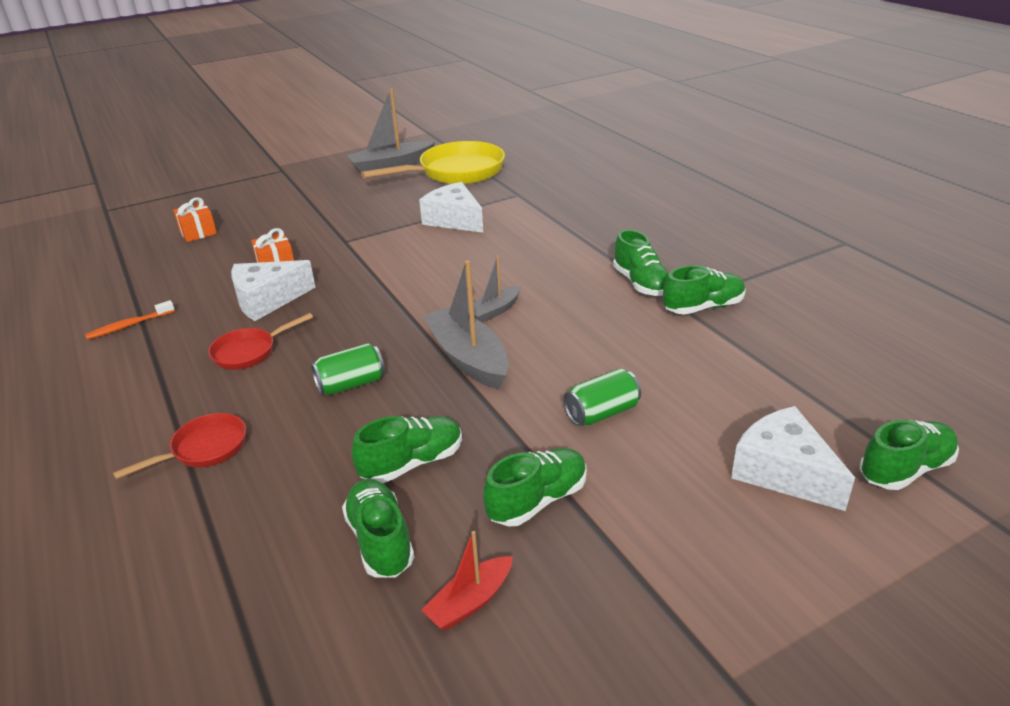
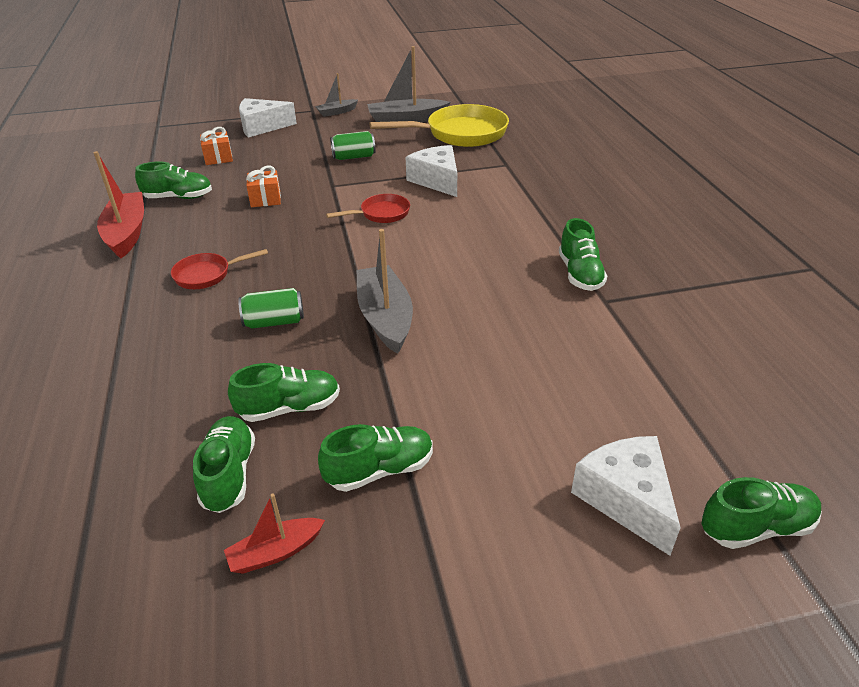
camera: 15 degrees right, 5 degrees up
(129, 326) = (127, 233): orange toothbrush -> red boat
(204, 449) = (131, 356): red pan -> red pan (381, 214)
(267, 300) = (244, 230): white cheese -> white cheese (262, 127)
(495, 311) = (430, 276): grey boat -> grey boat (337, 112)
(602, 413) = (479, 397): green can -> green can (354, 157)
(703, 307) = (629, 310): green shoe -> green shoe (179, 197)

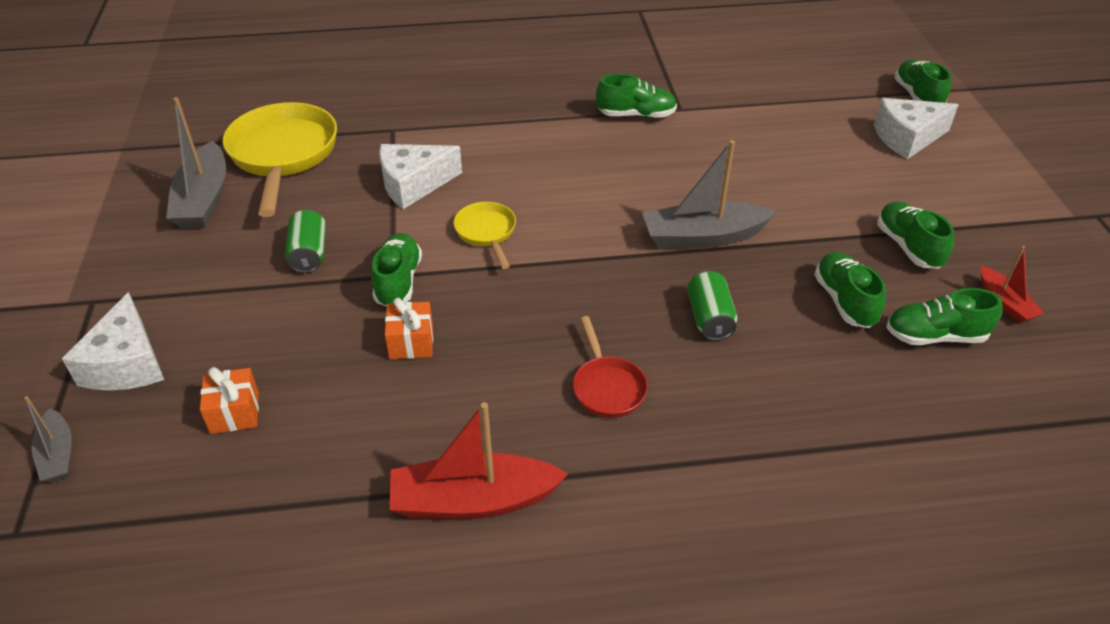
camera: 85 degrees left, 5 degrees up
(179, 197) = (370, 449): green shoe -> green shoe (398, 281)
(337, 112) = (121, 271): grey boat -> grey boat (58, 454)
(381, 214) = (487, 233): red pan -> yellow pan

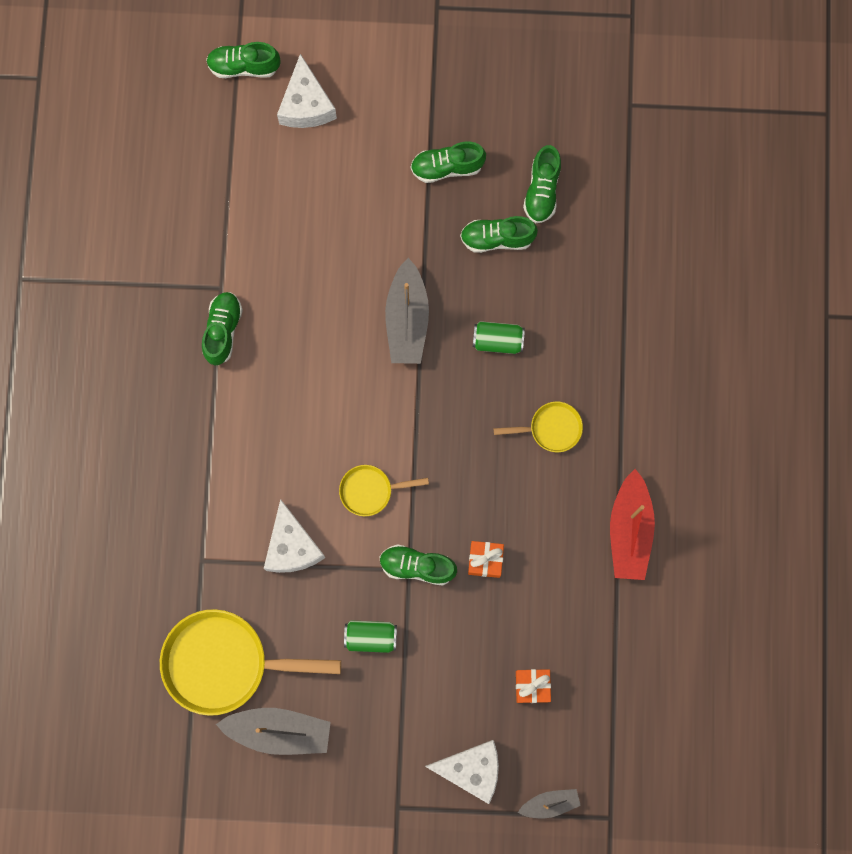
camera: 80 degrees left, 35 degrees up
(607, 387) = (551, 428): red pan -> yellow pan
(1005, 303) = (518, 127): red boat -> none

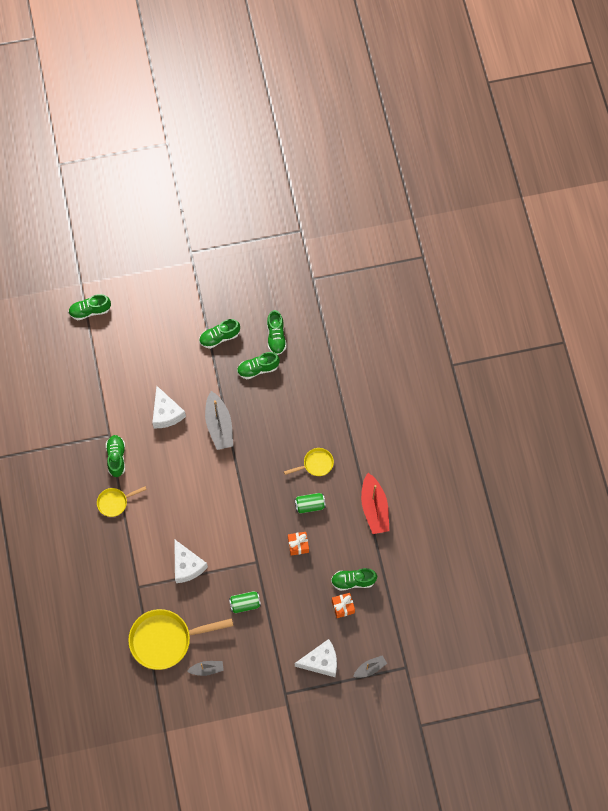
camera: 15 degrees left, 10 degrees down
(279, 731) = (207, 669): grey boat -> grey boat, size x0.55
(306, 104) = (131, 323): white cheese -> white cheese (166, 413)
(370, 490) = (223, 524): yellow pan -> yellow pan (115, 502)
(417, 566) = (260, 558): green shoe -> green shoe (353, 581)
(497, 340) = (273, 424): green can -> green can (310, 505)

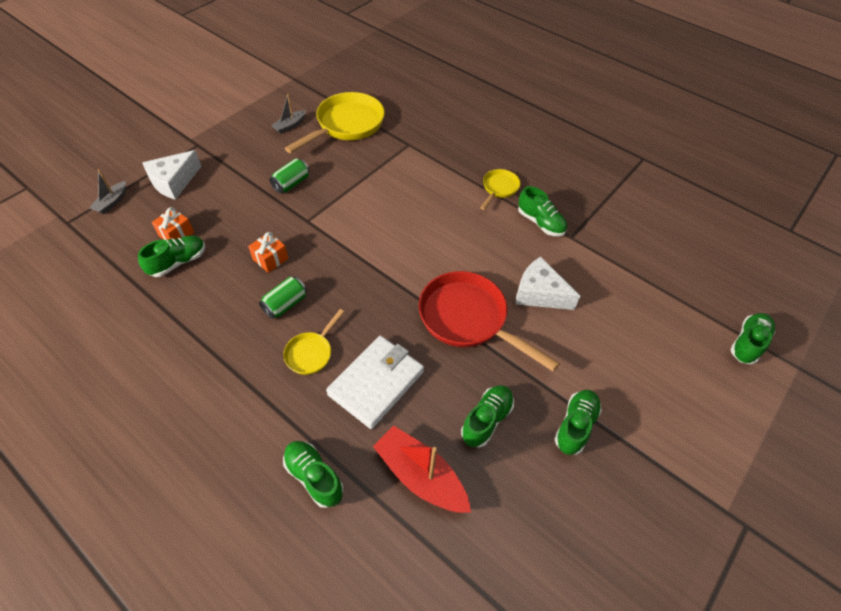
camera: 140 degrees right, 15 degrees down
(187, 566) = (378, 181): white cheese -> none
(219, 425) = (468, 319): grey boat -> red pan
(276, 337) = (504, 486): green shoe -> green shoe (314, 477)
(295, 424) = (376, 383): none -> white wallet
(374, 508) = (194, 350): red boat -> red boat (420, 475)

